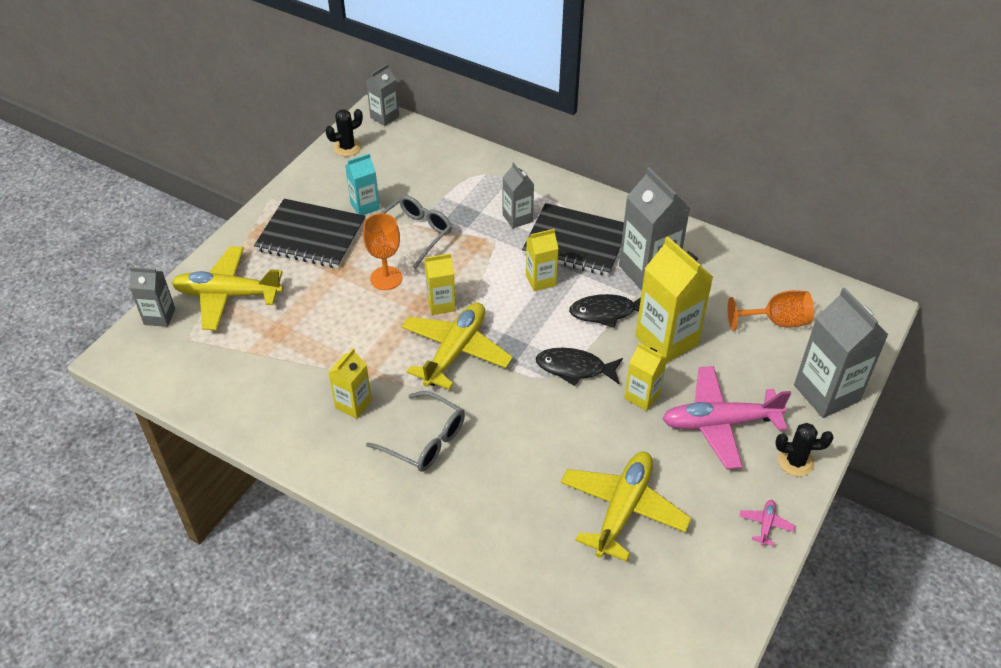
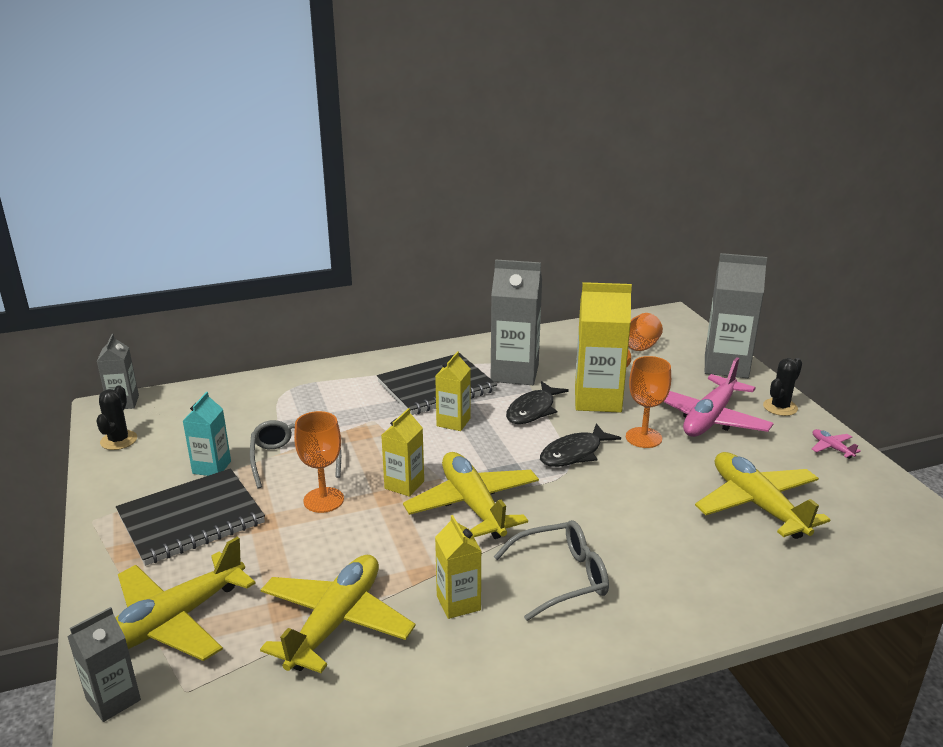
camera: 50 degrees left, 20 degrees down
(287, 361) = (335, 622): none -> yellow plane
(517, 218) = (366, 399): grey carton -> none
(642, 396) = (643, 438): yellow carton -> orange goblet

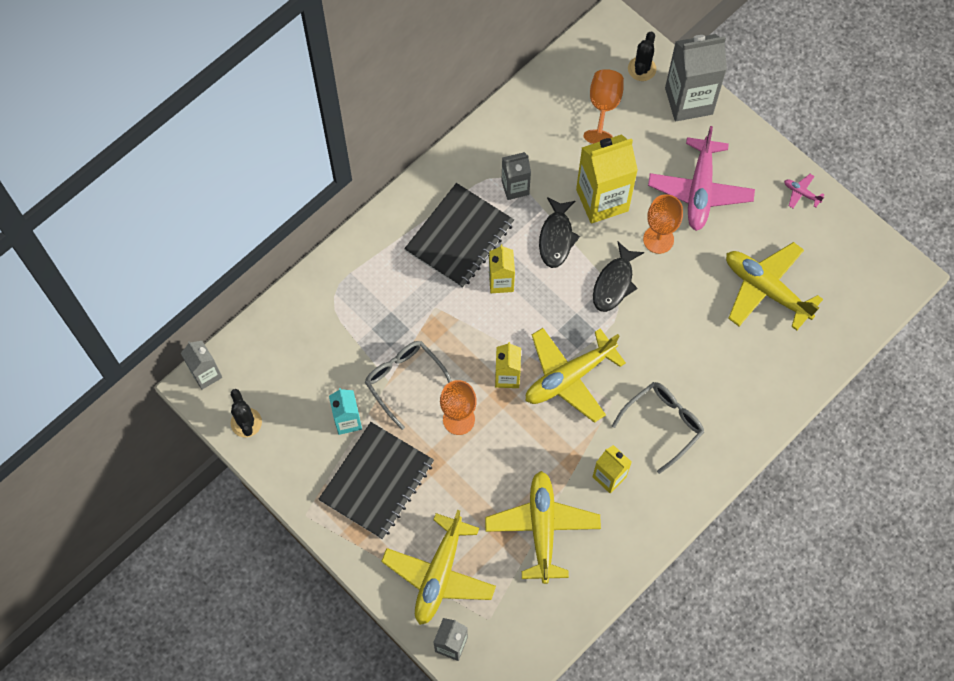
camera: 25 degrees left, 40 degrees up
(473, 505) = (569, 377): yellow plane -> yellow plane turned 75 degrees counterclockwise
(514, 373) = (515, 187): grey carton -> grey carton, size x0.56
(780, 407) = (749, 150): black cactus -> black cactus (641, 69)

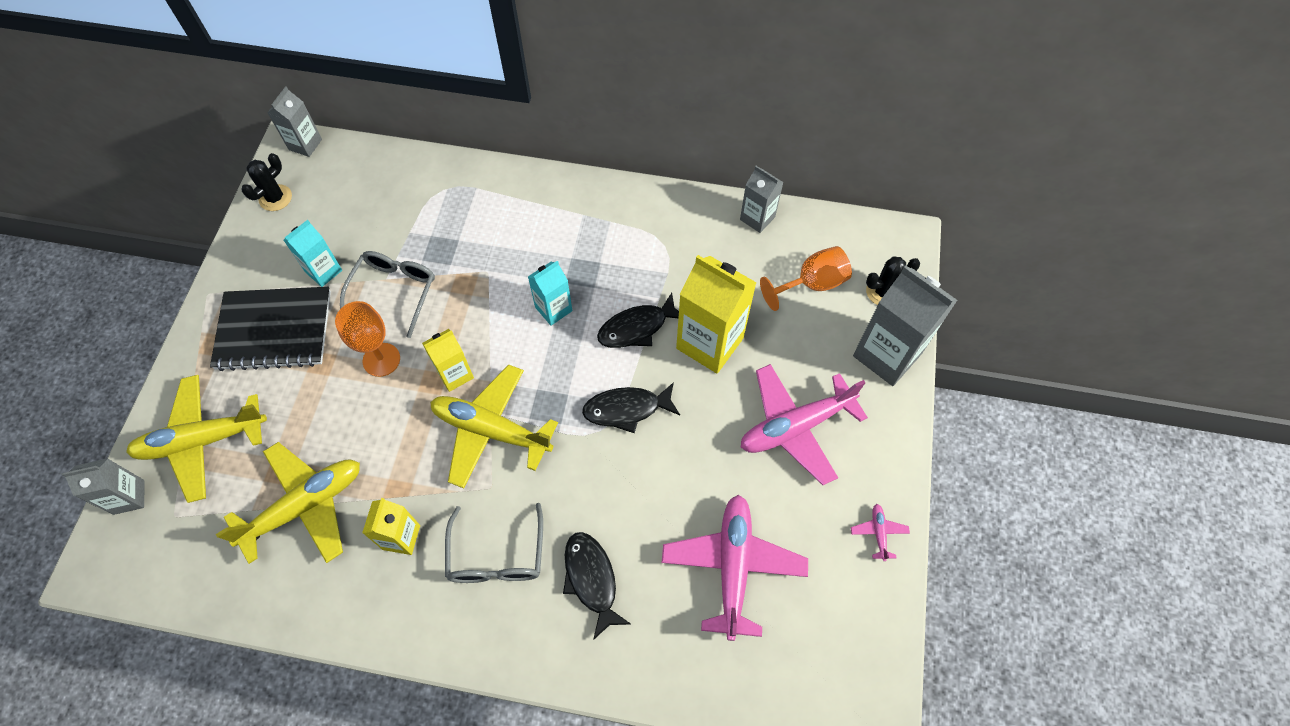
camera: 55 degrees right, 5 degrees down
(459, 237) = (575, 248): black notebook -> none
(501, 282) = (553, 309): yellow carton -> turquoise carton
(515, 187) = (662, 262): grey carton -> grey carton (757, 218)
(658, 239) = (707, 421): orange goblet -> none
(663, 424) = (497, 555): grey glasses -> grey glasses turned 75 degrees clockwise
(718, 376) = (591, 579): none -> black fish
(766, 289) = (733, 567): yellow plane -> pink plane

